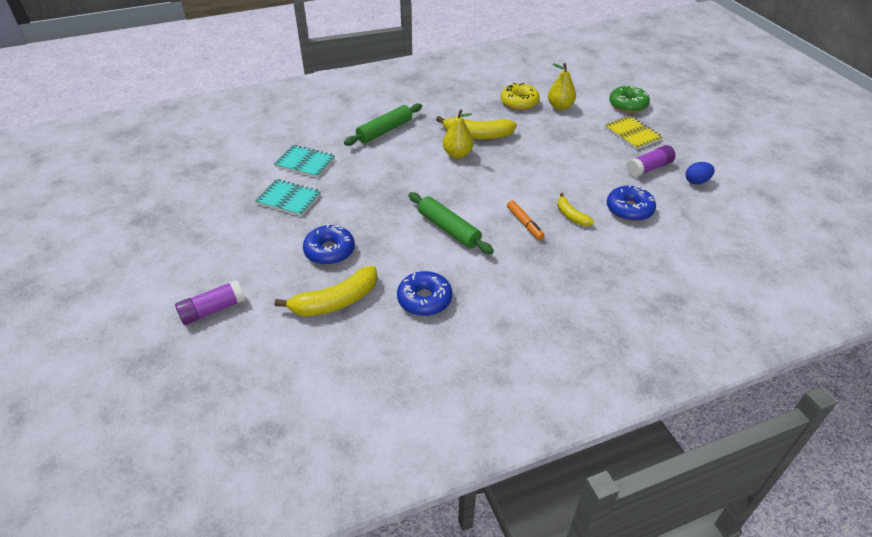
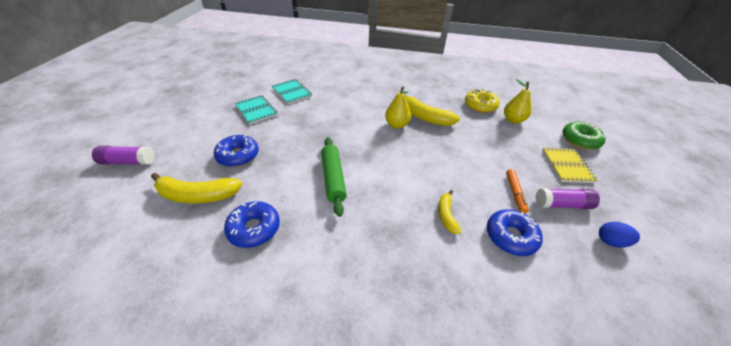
camera: 30 degrees right, 0 degrees up
(384, 131) = (362, 91): green rolling pin -> none
(524, 223) = (398, 203): orange marker -> orange marker (515, 193)

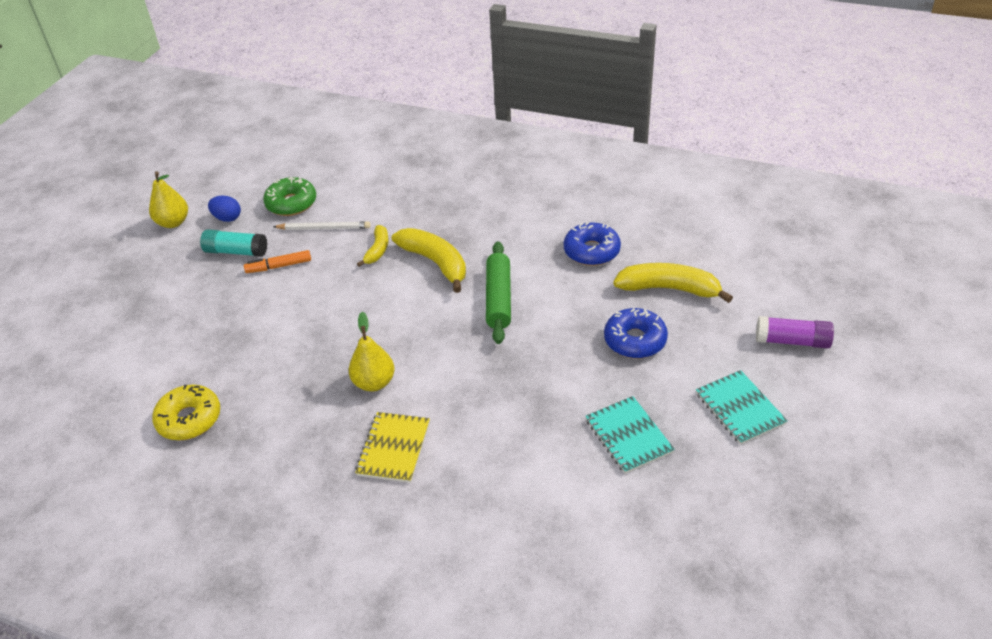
camera: 165 degrees left, 0 degrees up
(292, 92) = (562, 489): turquoise notebook -> turquoise notebook (739, 409)
(425, 117) = (314, 397): yellow banana -> yellow banana (435, 263)
(510, 236) = (324, 228): blue donut -> white pencil
(513, 120) = (163, 379): yellow pear -> yellow pear (173, 222)
(515, 193) = (279, 266): orange marker -> orange marker turned 120 degrees counterclockwise
(562, 204) = (236, 251): purple glue stick -> turquoise glue stick
(567, 166) = (173, 294): yellow notebook -> yellow notebook (394, 448)
(580, 140) = (100, 332): green donut -> green donut (291, 203)

